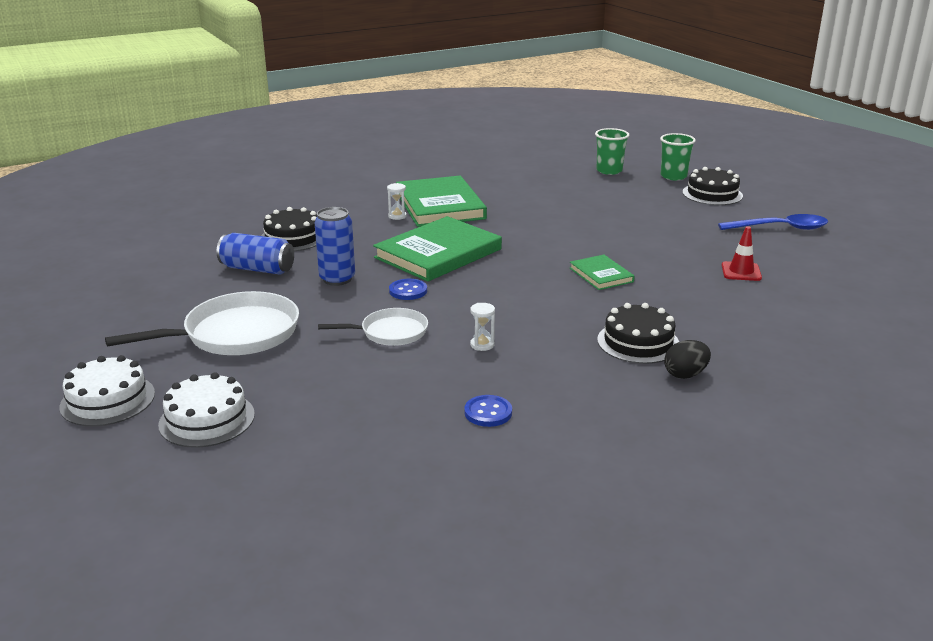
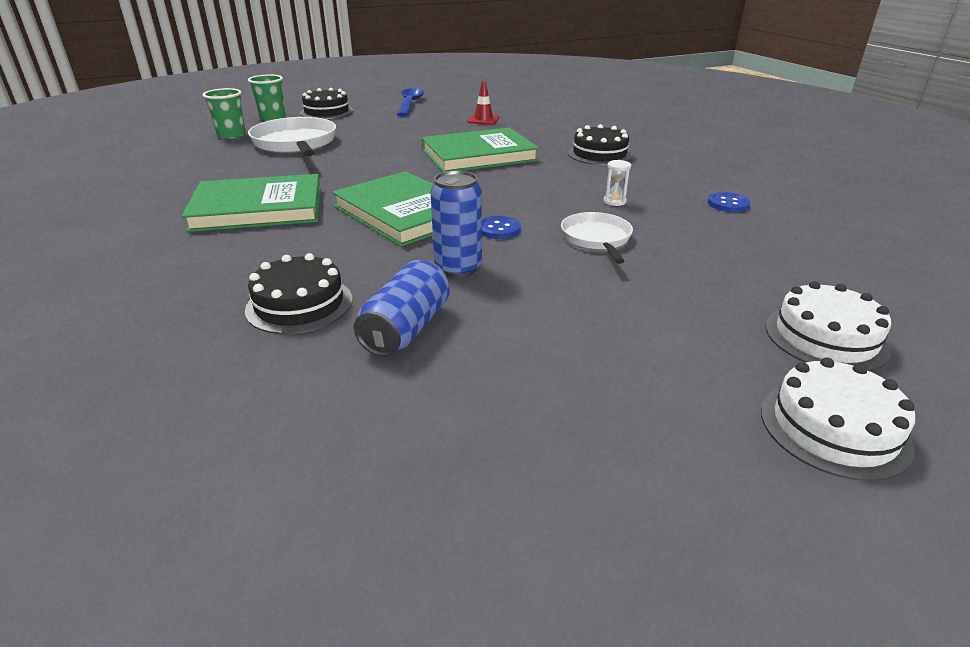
camera: 85 degrees left, 5 degrees up
(235, 334) = (615, 333): white pan -> white pan (296, 144)
(397, 216) = (273, 232): white hourglass -> none
(601, 275) = (478, 155): green book -> green book, size x1.97
(685, 374) = (644, 147): black egg -> none

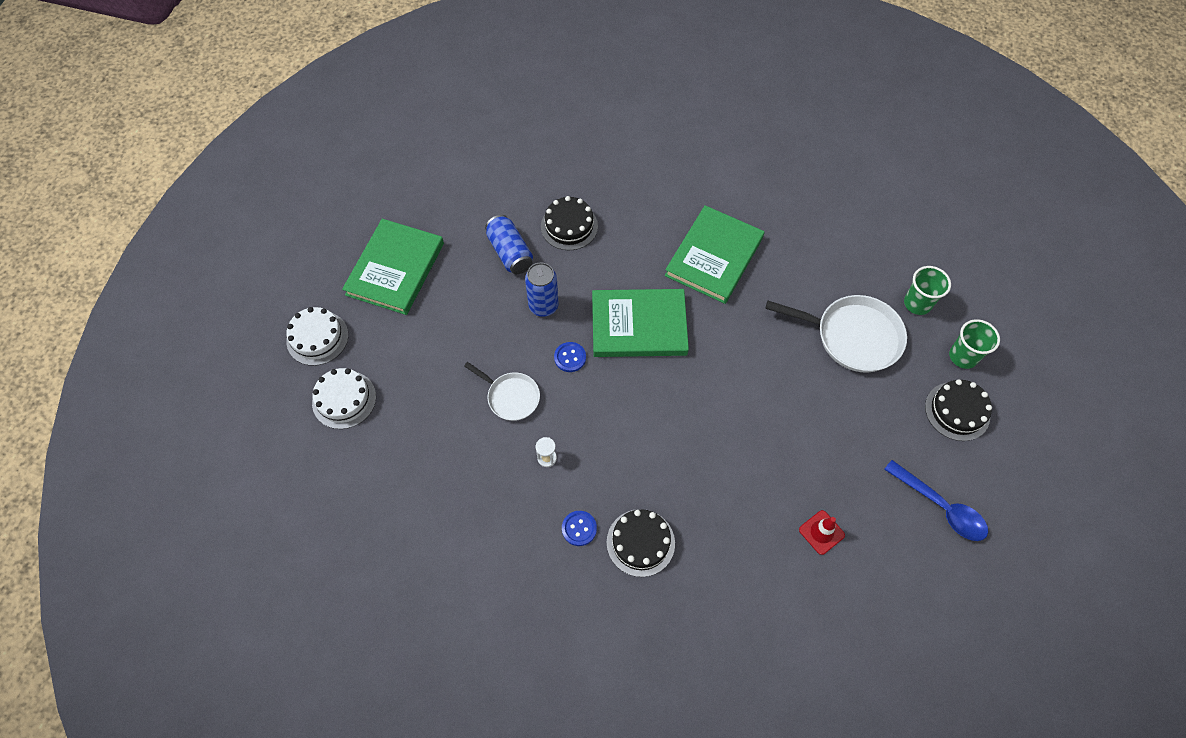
camera: 130 degrees right, 30 degrees up
(478, 155) = (715, 447): green book -> green book (395, 269)
(728, 204) = (477, 526): blue button -> blue button (579, 528)

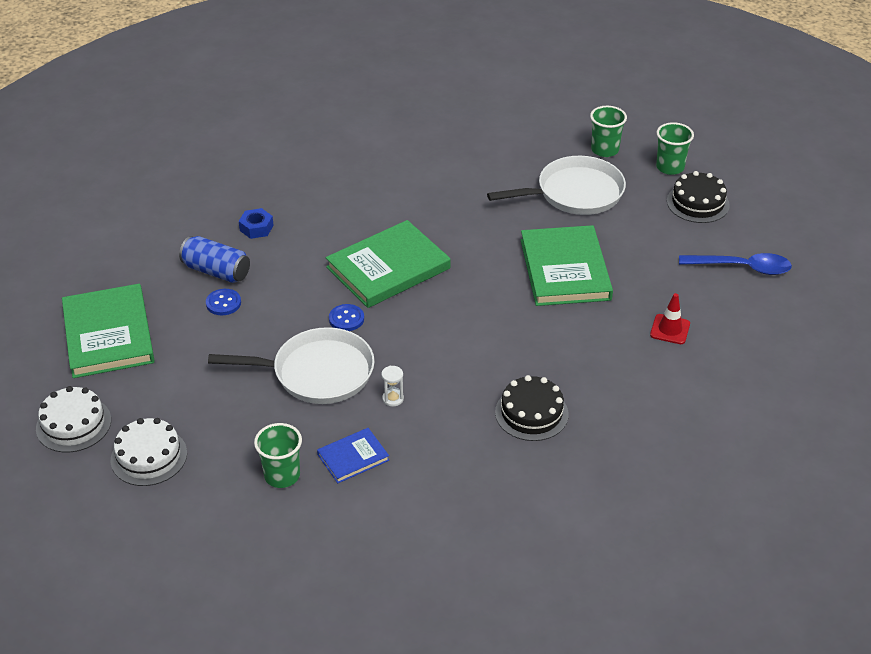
camera: 35 degrees left, 20 degrees down
(417, 477) = (282, 475): none -> green cup
(478, 495) = (353, 457): none -> blue book
(511, 397) = (317, 373): white pan -> white pan, size x1.70
(543, 306) = (286, 294): blue can -> none
(569, 226) = (256, 228): black cake -> blue nut
(579, 528) = (469, 432): blue button -> blue button (223, 303)
(714, 257) = (410, 192): green book -> green book (565, 269)

